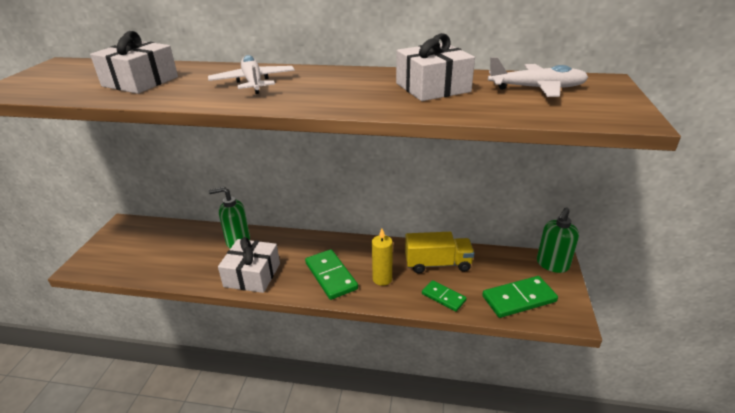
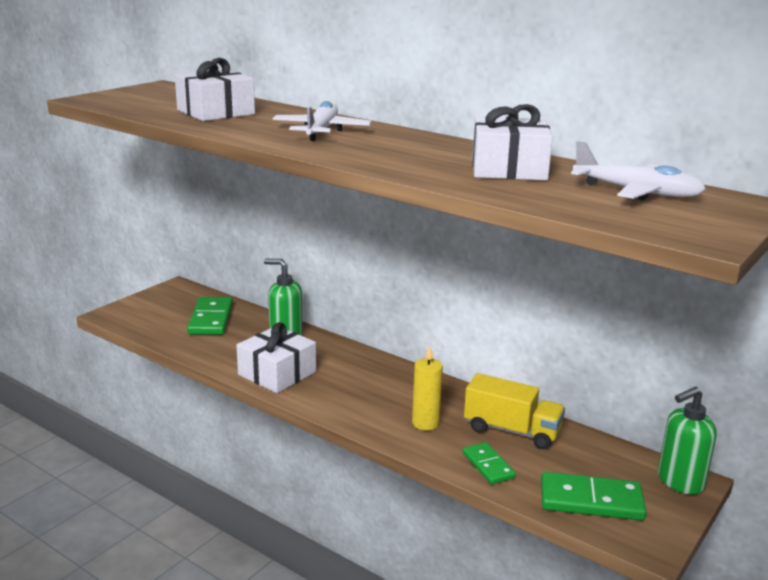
camera: 25 degrees right, 10 degrees down
(331, 276) = (365, 401): green domino -> green domino (210, 319)

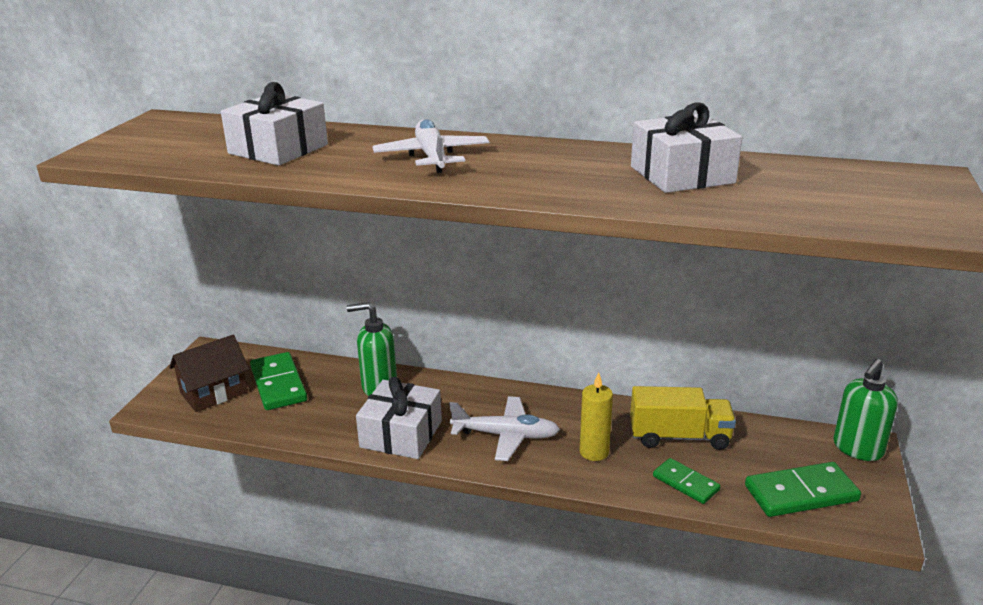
camera: 20 degrees left, 5 degrees up
(160, 314) = (214, 392): none -> brown house
(637, 192) = (830, 182): white plane -> white plane (506, 435)

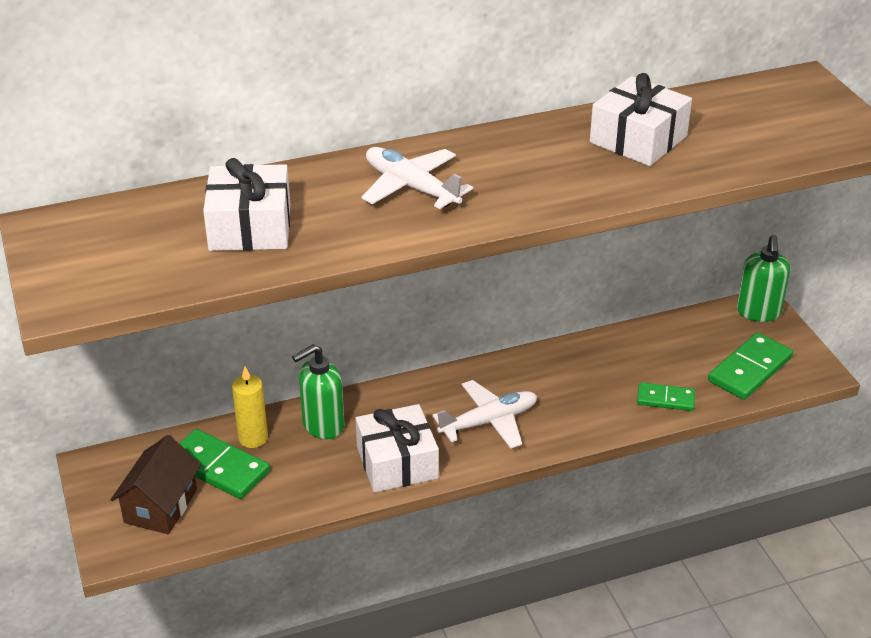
camera: 35 degrees left, 10 degrees up
(594, 452) = (574, 404): yellow candle -> yellow candle (253, 438)
(679, 436) = (626, 359): yellow truck -> none

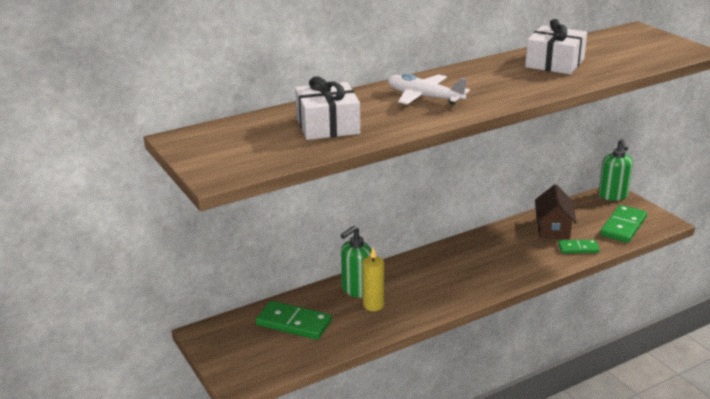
camera: 10 degrees left, 10 degrees down
(161, 506) = (261, 351): brown house -> brown house (553, 229)
(253, 438) = (311, 303): yellow candle -> yellow candle (373, 305)
(397, 462) = (417, 305): white gift -> none
(489, 422) = (469, 274): white plane -> none

